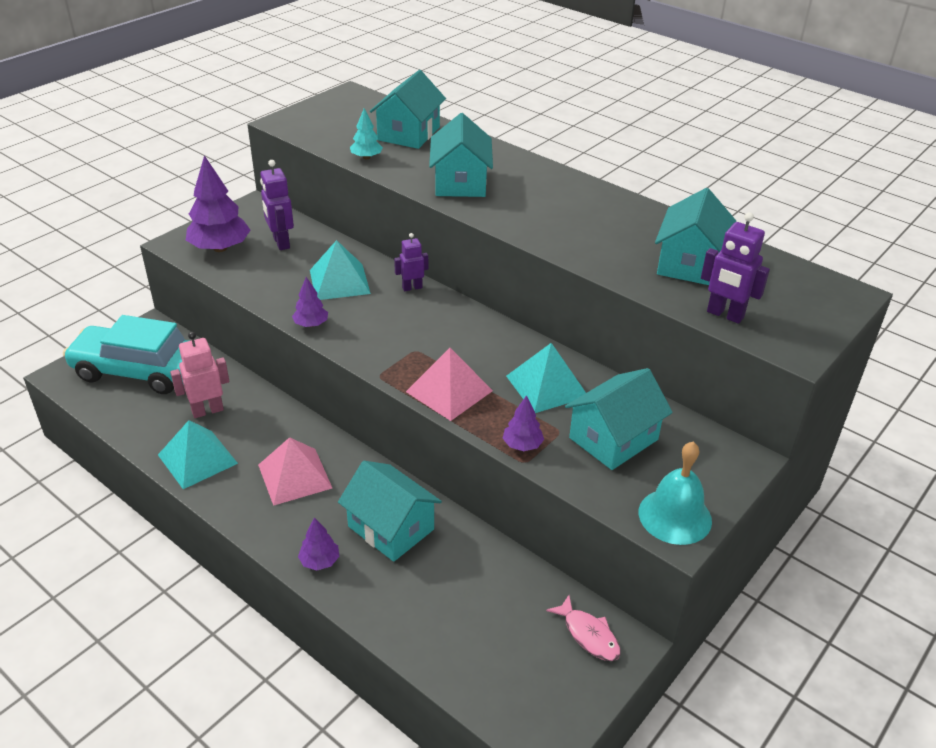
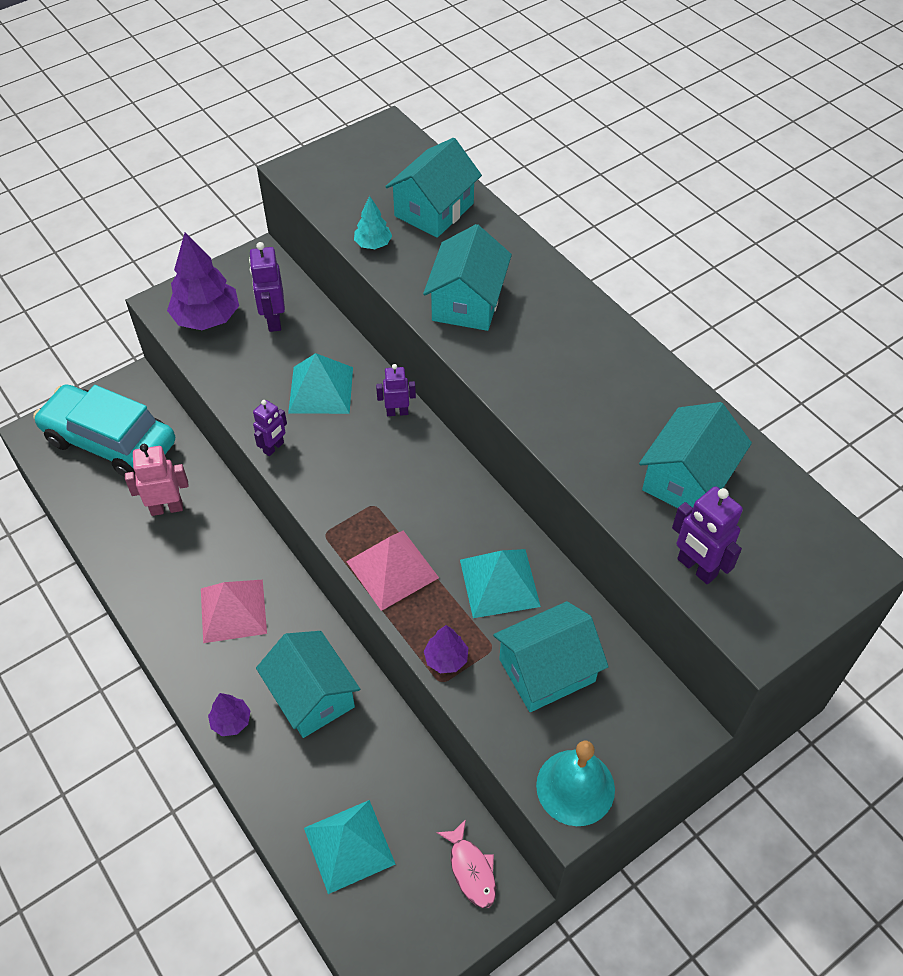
camera: 15 degrees right, 15 degrees up
(197, 459) = (143, 569): turquoise pyramid -> turquoise pyramid (349, 845)
(311, 324) = (274, 447): purple tree -> purple robot

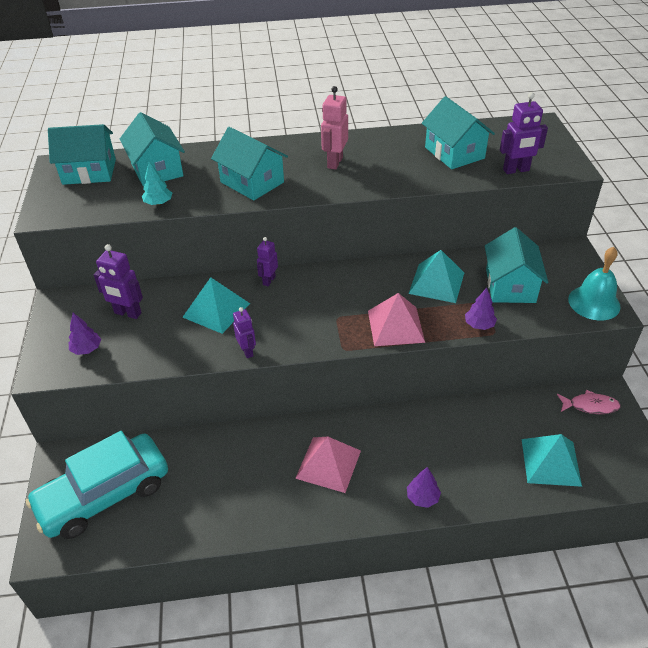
camera: 60 degrees left, 10 degrees down
(167, 508) = (204, 476): pink robot -> pink robot (334, 162)
(207, 318) = (87, 349): purple tree -> purple tree, size x0.51
(312, 696) = (427, 442): turquoise house -> turquoise house (89, 171)

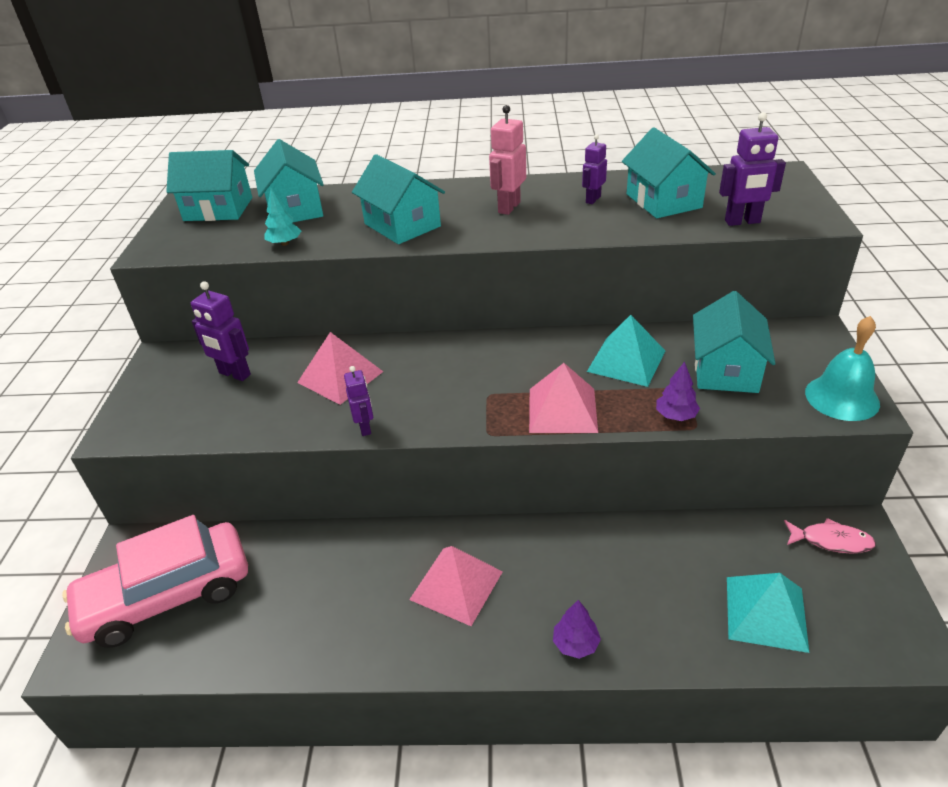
camera: 10 degrees right, 5 degrees down
(87, 349) = (174, 412): purple tree -> none
(104, 494) = (167, 595): turquoise car -> pink car
(216, 310) = (340, 377): turquoise pyramid -> pink pyramid
(269, 280) = (413, 347): purple robot -> purple robot (593, 199)

